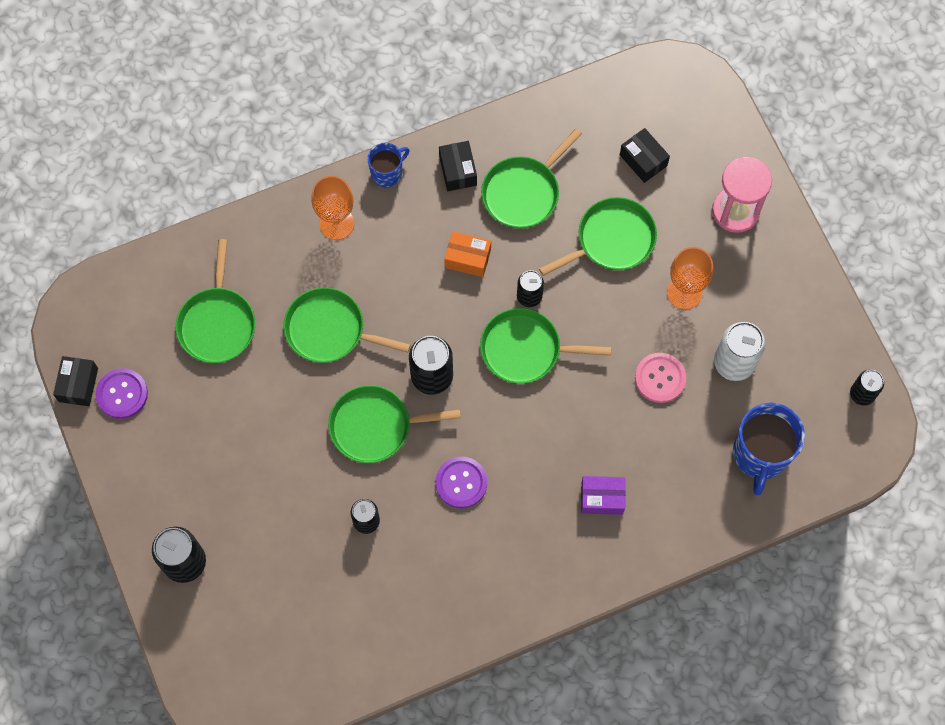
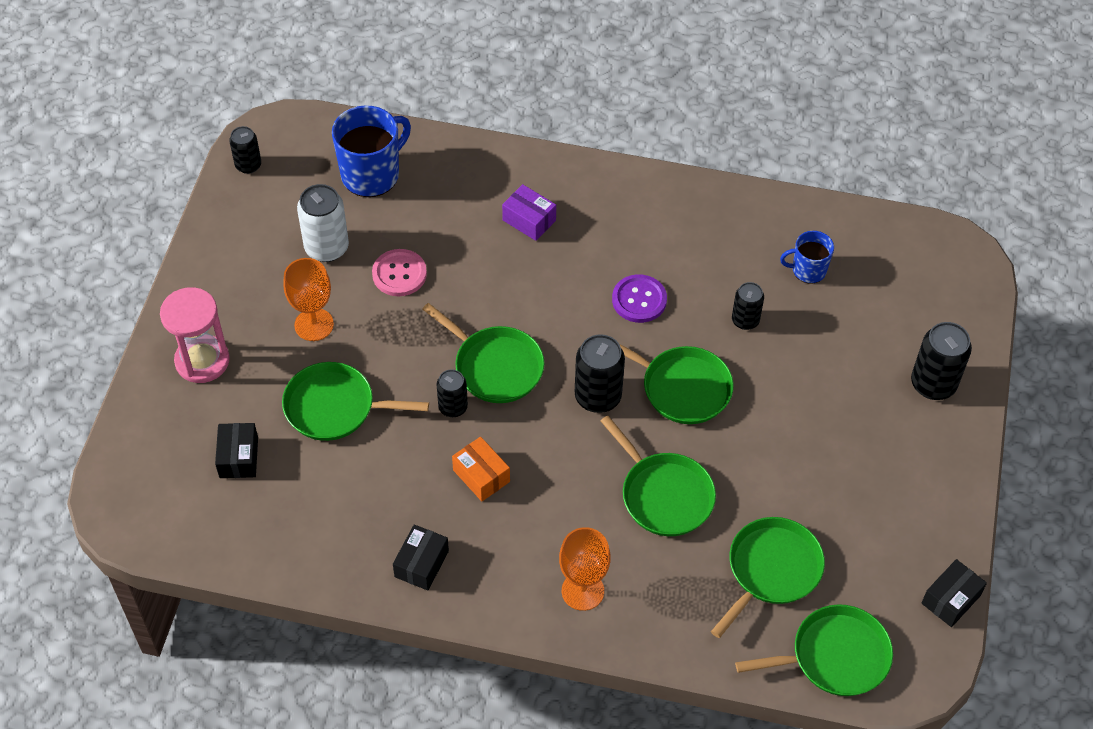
camera: 145 degrees left, 15 degrees down
(122, 394) = (910, 563): purple button -> none
(387, 173) = (493, 608): blue mug -> blue mug (808, 270)
(523, 193) = (377, 501): green pan -> green pan (835, 656)

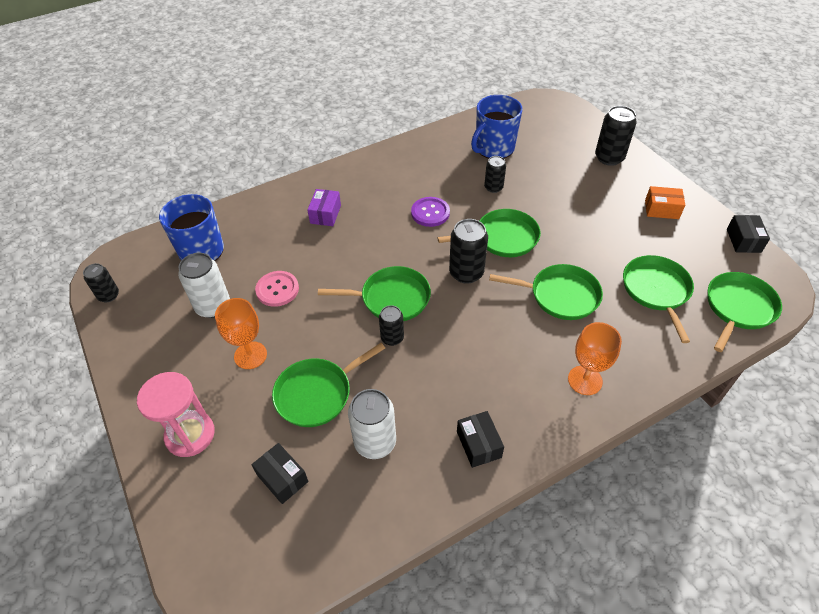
camera: 40 degrees left, 5 degrees down
(339, 489) = (375, 442): none -> white can
(481, 476) = (453, 363): orange box -> orange box (661, 209)
(529, 220) = (325, 214): purple box -> purple box turned 75 degrees counterclockwise
(808, 270) = (494, 148): blue mug -> blue mug, size x1.75

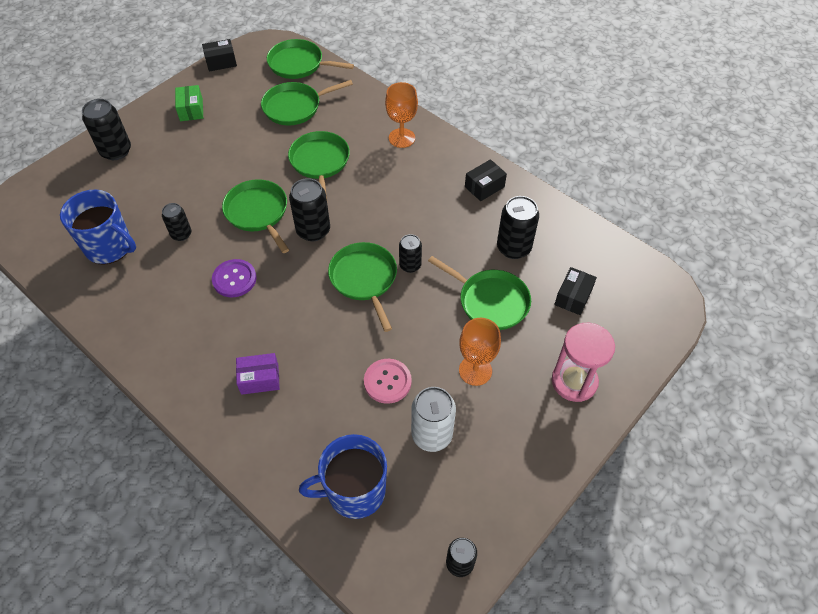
camera: 110 degrees left, 5 degrees up
(375, 442) = (513, 248): white can -> black can
(661, 209) = (191, 110): orange box -> green box

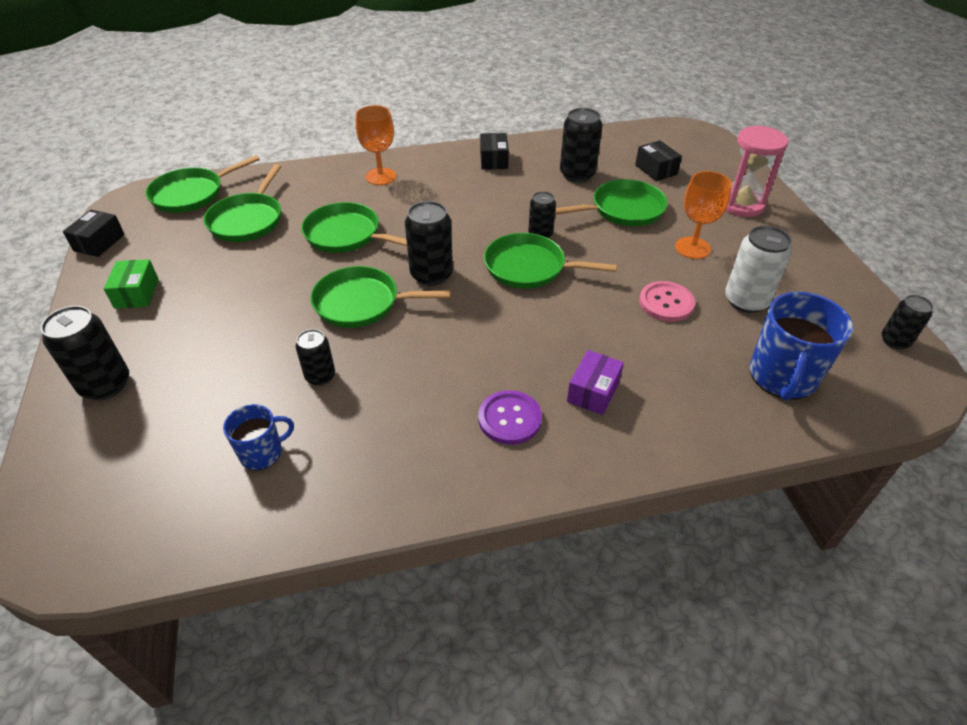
camera: 55 degrees left, 10 degrees down
(110, 247) = (262, 453): blue mug -> blue mug, size x0.57
(191, 110) = (137, 293): green box -> green box turned 60 degrees clockwise
(234, 279) = (436, 358): purple button -> purple button (509, 419)

